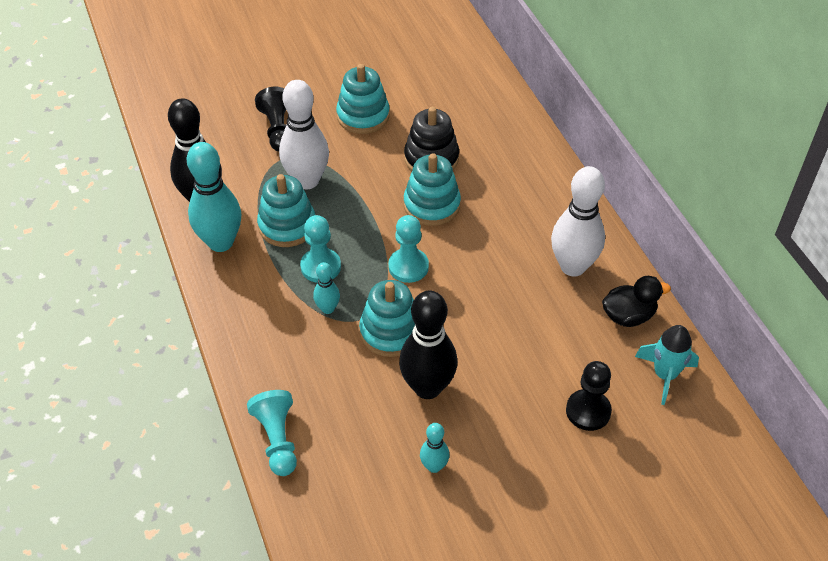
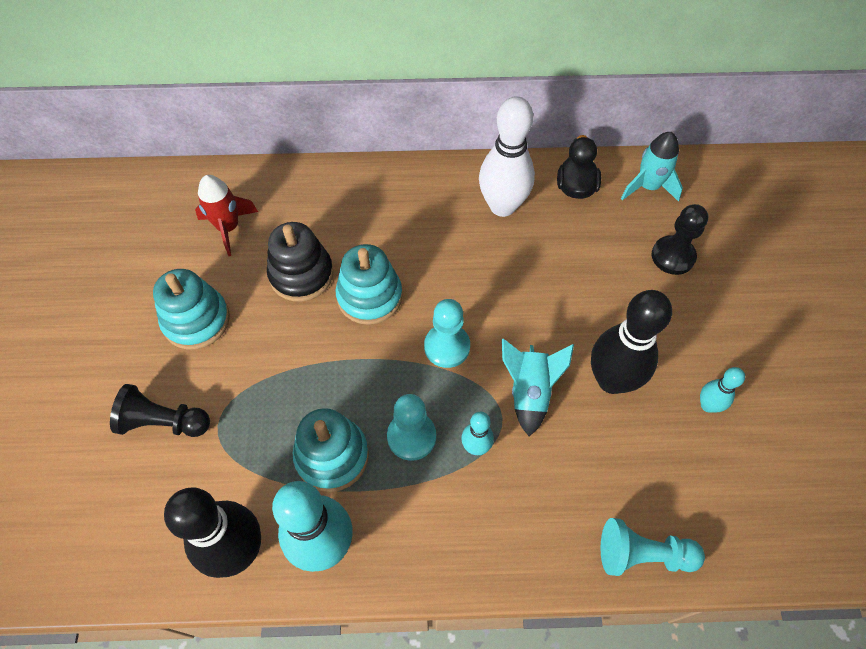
camera: 70 degrees left, 10 degrees up
(307, 180) = (269, 412): white bowling pin -> none
(391, 332) = (529, 392): turquoise stacking toy -> turquoise rocket
(452, 103) = (228, 228): none -> red rocket

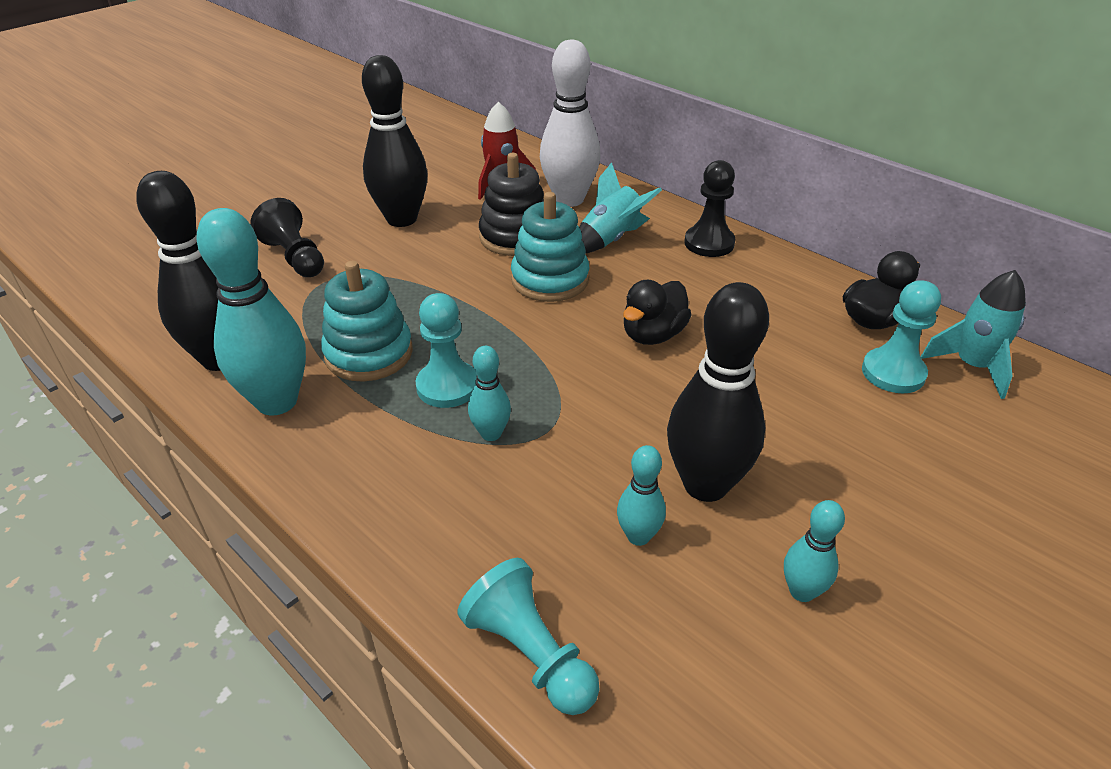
camera: 45 degrees right, 20 degrees down
(196, 320) = (402, 219): turquoise stacking toy -> black bowling pin
(447, 347) = (568, 350): turquoise pawn -> turquoise pawn (893, 373)
(479, 294) = (653, 335): none -> black duck
(502, 206) = (766, 292): white bowling pin -> white bowling pin (569, 199)
(529, 392) = (601, 432): turquoise rocket -> turquoise rocket (611, 239)
(616, 442) = (638, 536): none -> turquoise bowling pin
(673, 256) = (930, 437): black pawn -> black pawn (709, 243)

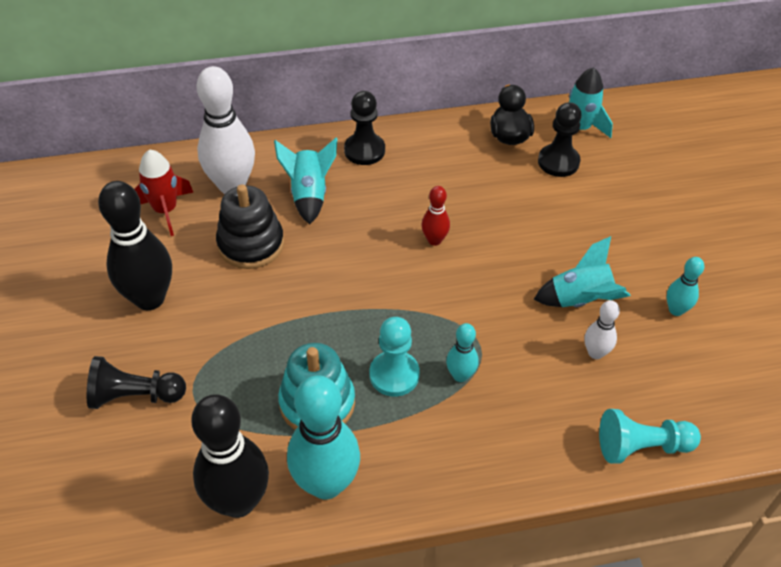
camera: 55 degrees left, 10 degrees up
(550, 280) = (325, 255): turquoise stacking toy -> none
(638, 536) = (595, 353): turquoise bowling pin -> white bowling pin
(653, 335) = (434, 240): black duck -> red bowling pin
(705, 485) = (580, 300): black bowling pin -> turquoise rocket
(893, 373) = (558, 162): turquoise pawn -> black pawn

